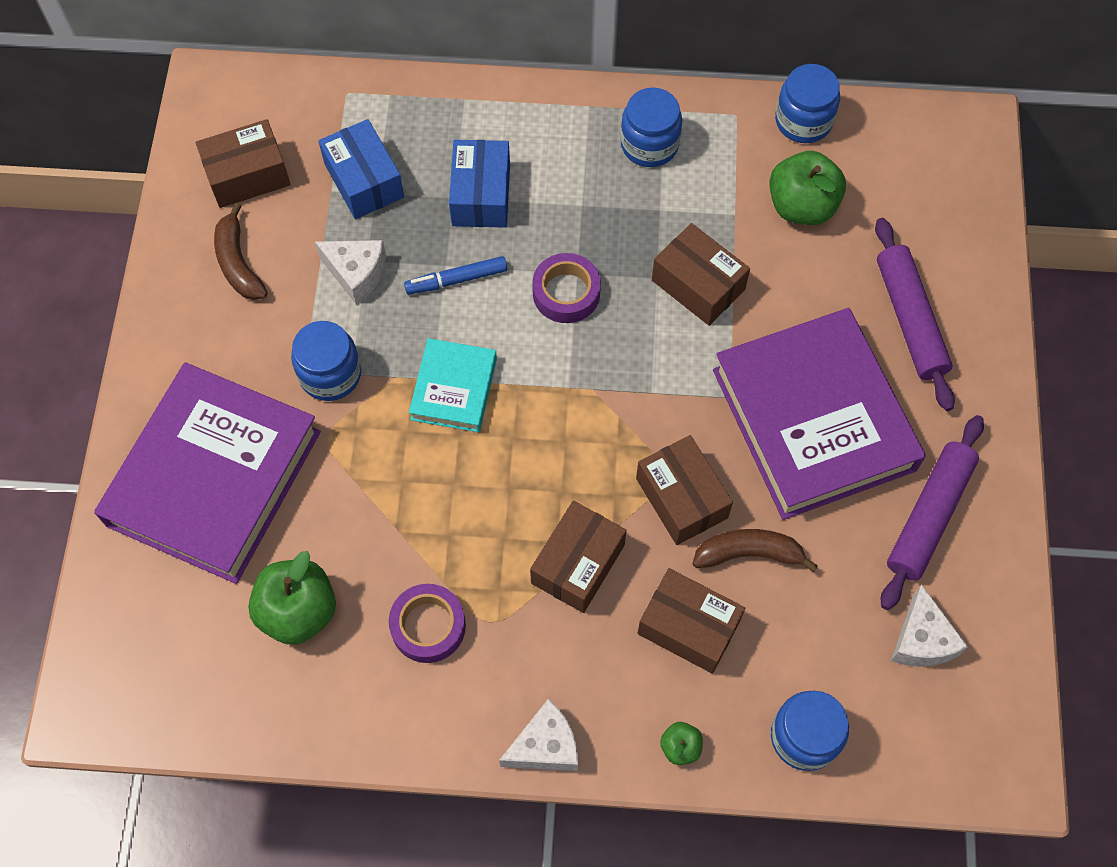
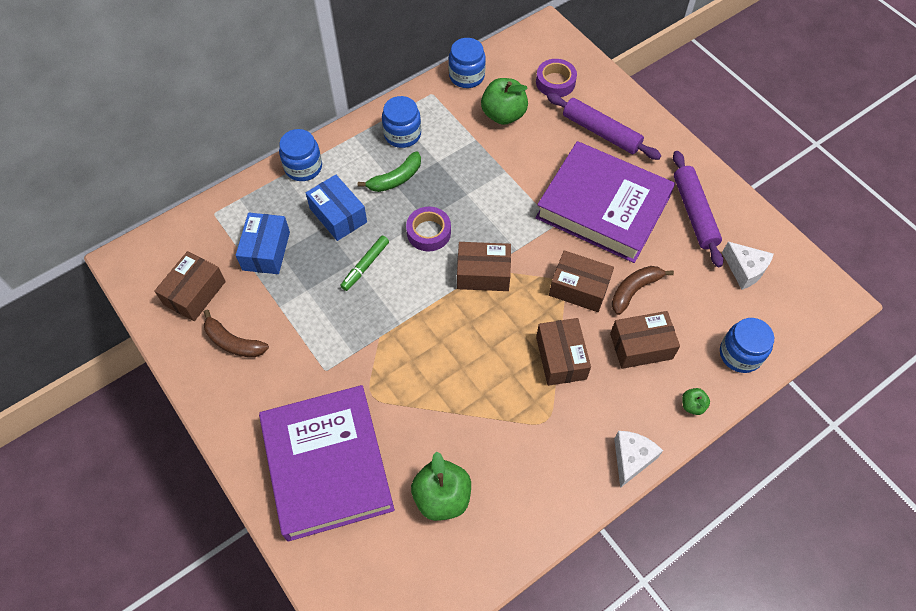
camera: 40 degrees left, 5 degrees down
(330, 374) = (342, 362): blue jar -> blue jar (303, 167)
(357, 274) = (307, 300): white cheese -> none
(364, 180) = (266, 251): blue box -> blue box turned 75 degrees clockwise
(428, 626) = (517, 448): purple tape -> purple tape (555, 82)
(454, 389) = (416, 320): turquoise book -> none
(456, 279) = (365, 265): blue marker -> green marker
(589, 197) = (396, 179): none -> green banana
(698, 285) = (490, 184): brown box -> brown box (483, 274)

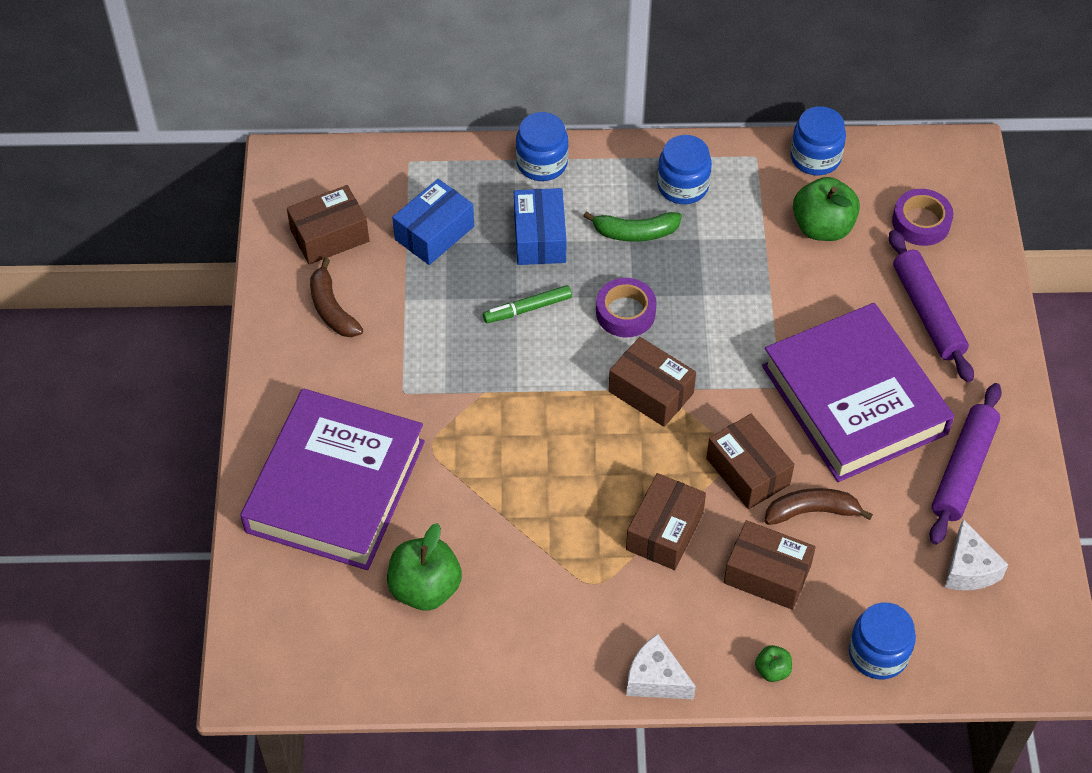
camera: 35 degrees right, 5 degrees down
(631, 459) = (655, 679): white cheese -> white cheese turned 120 degrees counterclockwise

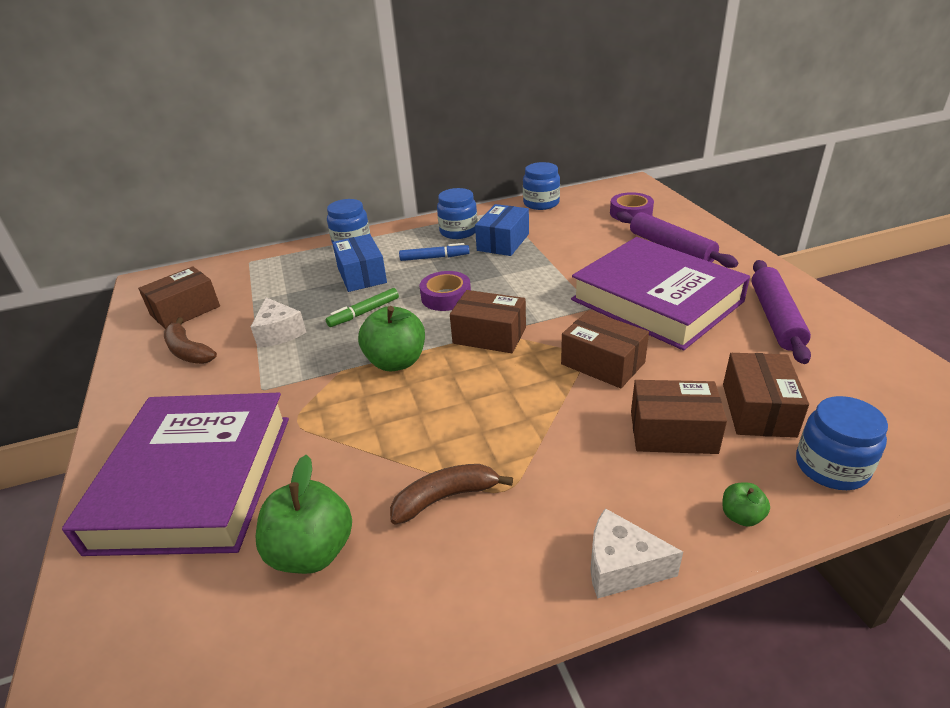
camera: 15 degrees left, 20 degrees down
(434, 233) = (275, 290): blue box -> blue box (503, 242)
(635, 232) = (434, 258): green banana -> blue marker
(664, 531) = (553, 425): brown box -> brown box (758, 410)
(812, 511) = (677, 375): brown banana -> brown banana (445, 498)
(822, 227) = (567, 228): green apple -> green apple (396, 362)
(969, 569) = (845, 377): white cheese -> white cheese (279, 333)

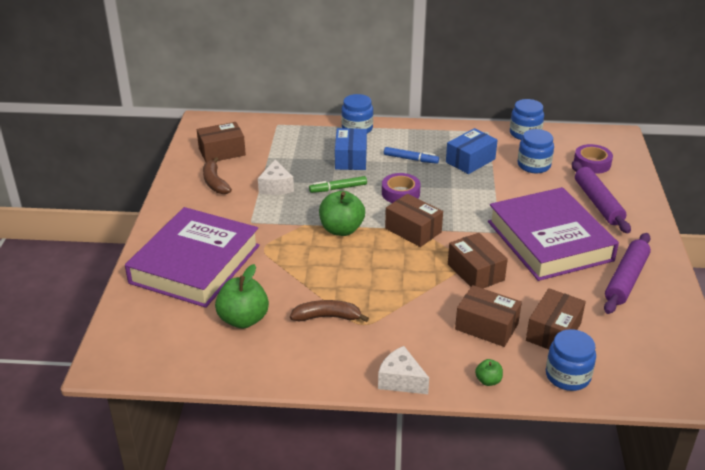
camera: 20 degrees right, 0 degrees up
(458, 231) = (442, 141): blue jar -> blue jar (533, 165)

